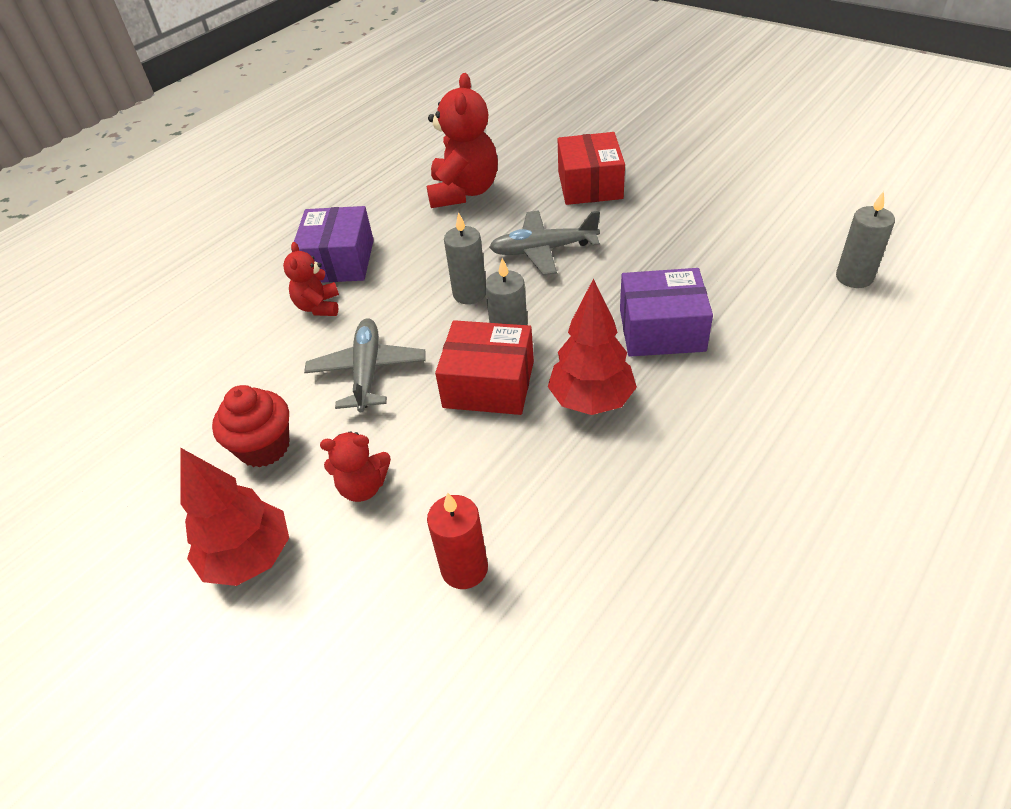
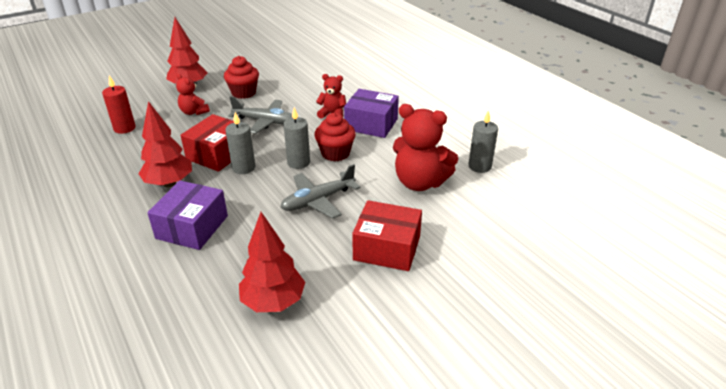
camera: 105 degrees right, 10 degrees down
(363, 487) = (194, 112): red teddy bear -> red teddy bear turned 60 degrees counterclockwise
(431, 269) = (335, 153): none -> red cupcake
(543, 250) = (318, 201): grey plane -> grey plane turned 135 degrees counterclockwise
(717, 225) = (273, 302): none -> red tree
(854, 277) = (137, 356): grey candle -> grey candle (479, 166)

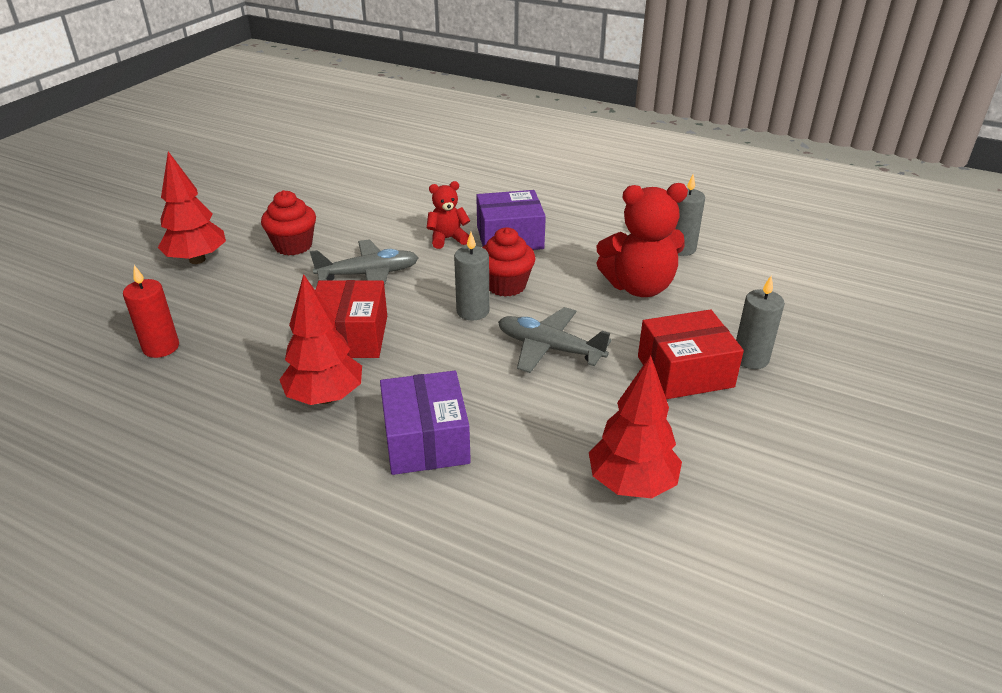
camera: 30 degrees left, 0 degrees up
(194, 112) = (248, 292): red teddy bear -> none
(243, 168) = (408, 341): grey candle -> grey candle (750, 358)
(318, 201) = (549, 348): grey plane -> grey plane turned 90 degrees clockwise

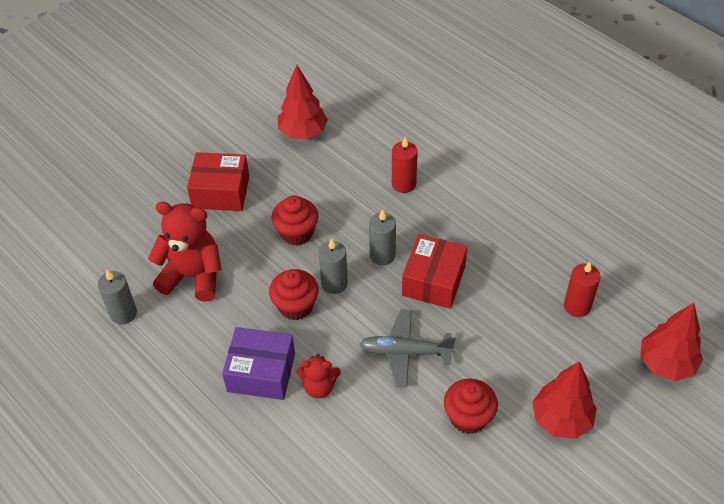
camera: 160 degrees left, 15 degrees up
(325, 397) = (459, 230): red tree -> red tree (666, 364)
(425, 440) = (403, 184): purple box -> red candle
(549, 348) = (296, 233): grey plane -> red cupcake
(750, 358) = (171, 191): grey candle -> grey candle (382, 255)

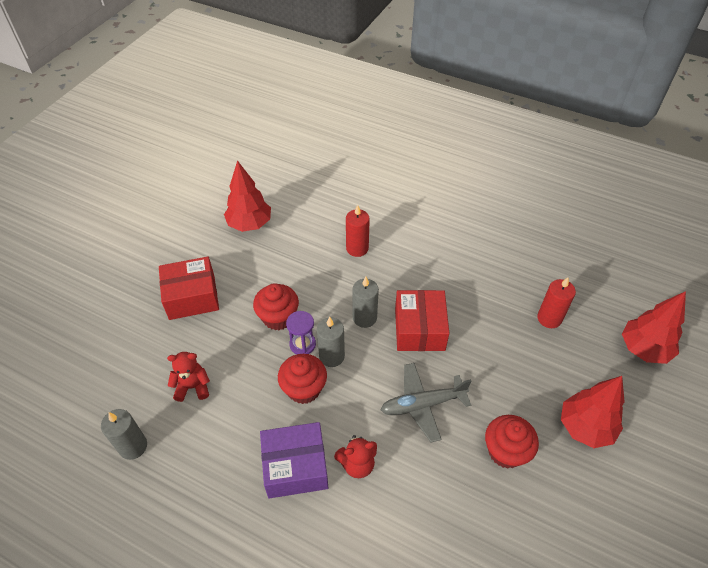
camera: 20 degrees left, 0 degrees up
(193, 276) = (192, 387): red teddy bear -> red teddy bear, size x0.55
(310, 264) = (302, 344): none -> purple hourglass

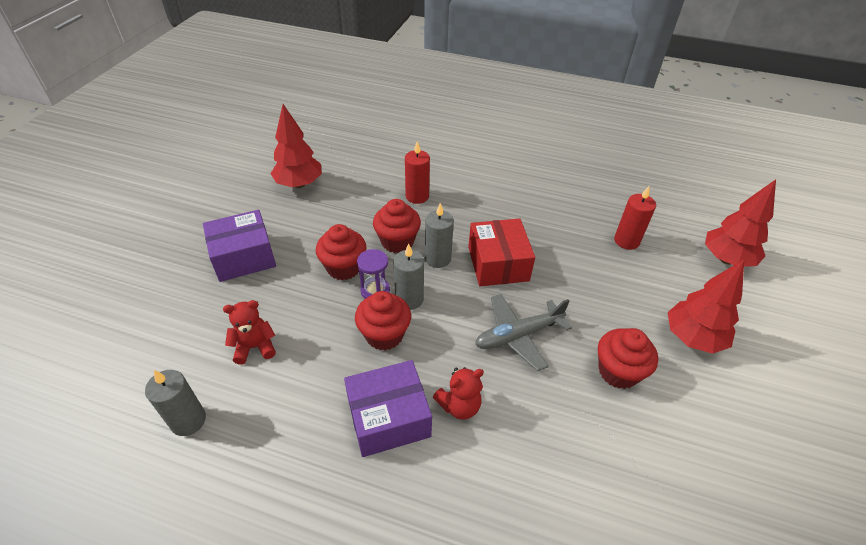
camera: 10 degrees left, 5 degrees down
(192, 297) = (244, 257): red box -> purple box
(330, 296) = (397, 241): none -> red cupcake

